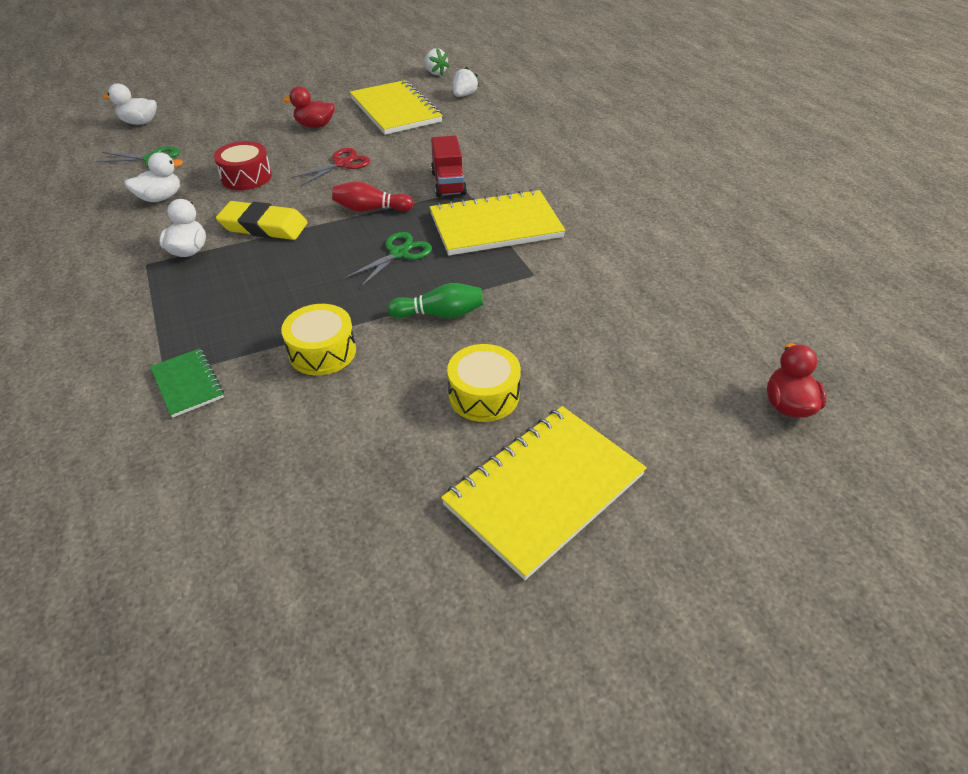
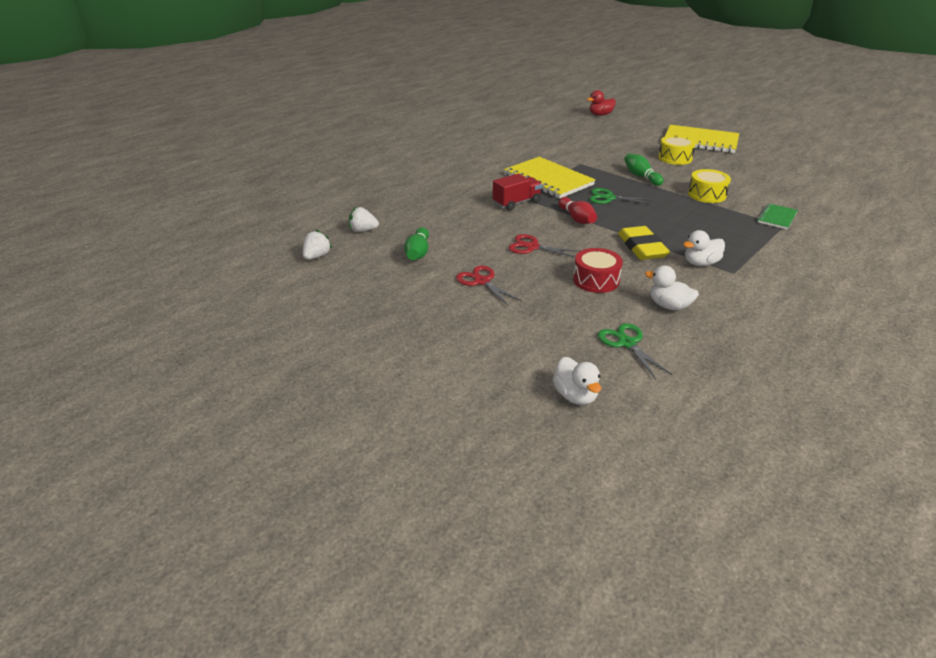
camera: 115 degrees left, 10 degrees down
(315, 126) = (481, 281): red duck -> red scissors
(395, 110) = (418, 253): yellow notebook -> green bowling pin

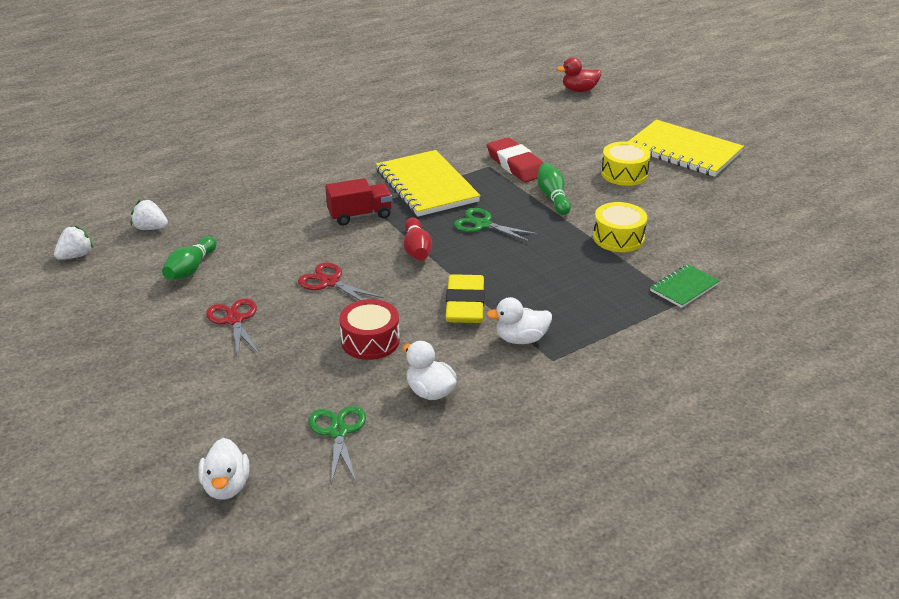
camera: 15 degrees right, 0 degrees up
(598, 161) = (516, 165): none -> red eraser

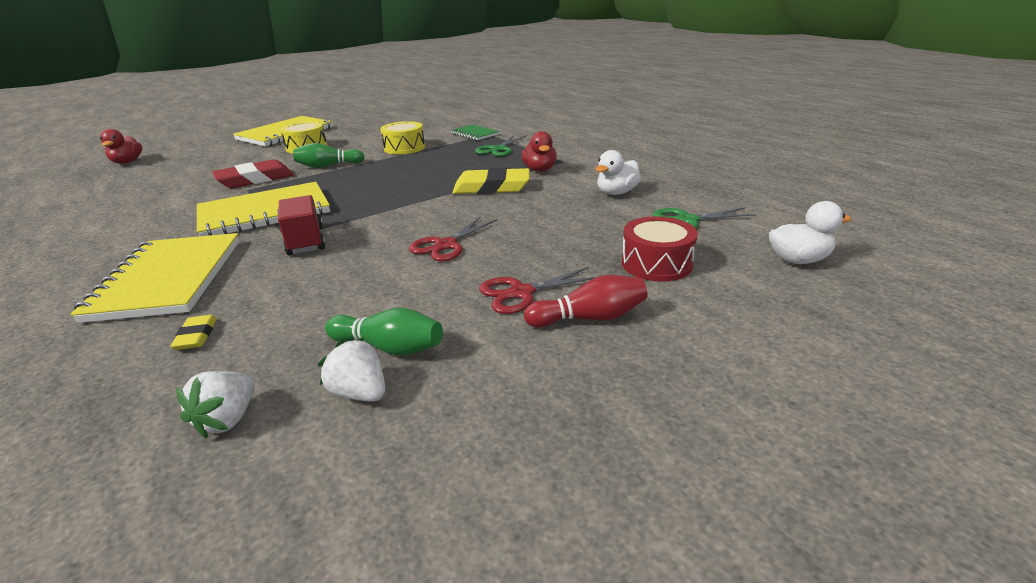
camera: 90 degrees left, 5 degrees down
(76, 256) = (286, 519): white strawberry -> white strawberry (360, 393)
(235, 201) = (196, 336): none -> yellow eraser
(315, 174) = (168, 279): none -> yellow notebook
(370, 341) = (551, 218): red drum -> red drum (656, 264)
(416, 249) = (394, 210): red bowling pin -> red bowling pin (589, 318)
(482, 224) = (360, 187): green scissors -> green scissors (498, 149)
(521, 339) = (539, 169): white duck -> red duck

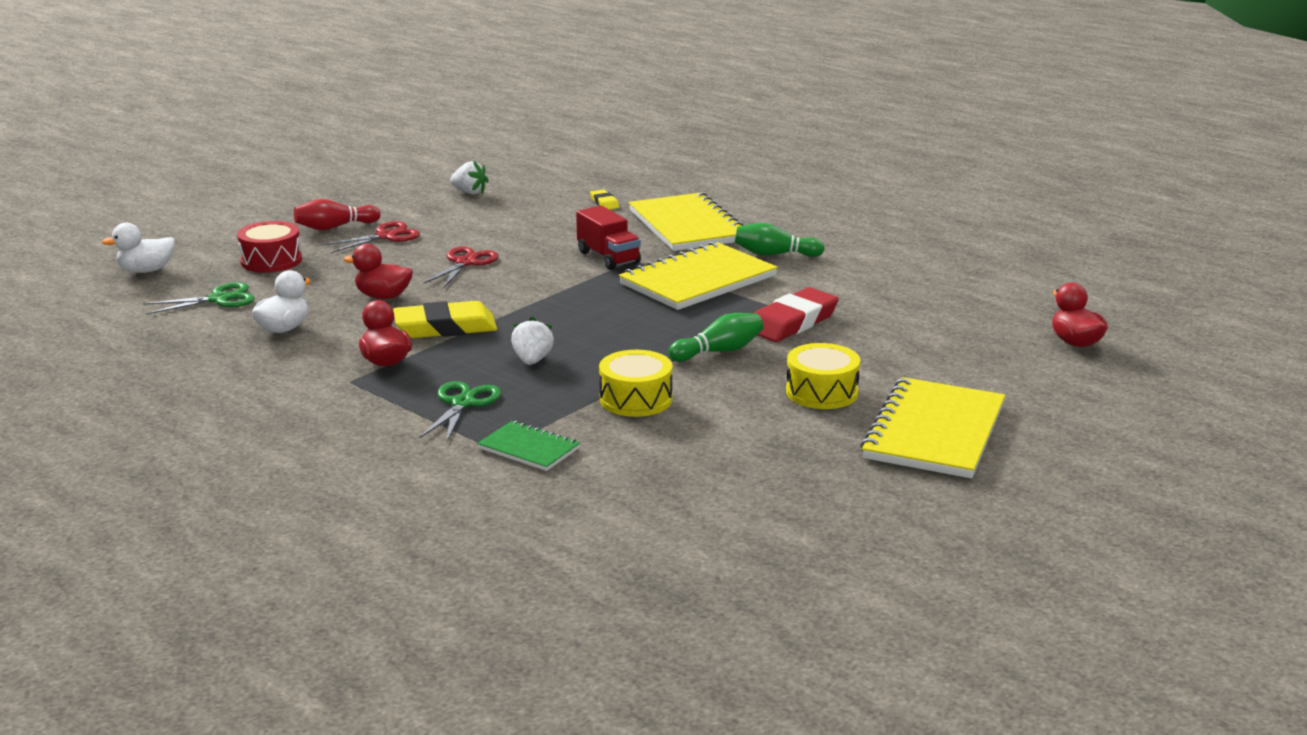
camera: 165 degrees right, 5 degrees down
(228, 419) = (533, 181): white strawberry -> white strawberry (532, 360)
(389, 347) = (467, 207): green bowling pin -> green bowling pin (775, 254)
(535, 214) = (383, 296): none -> red duck

